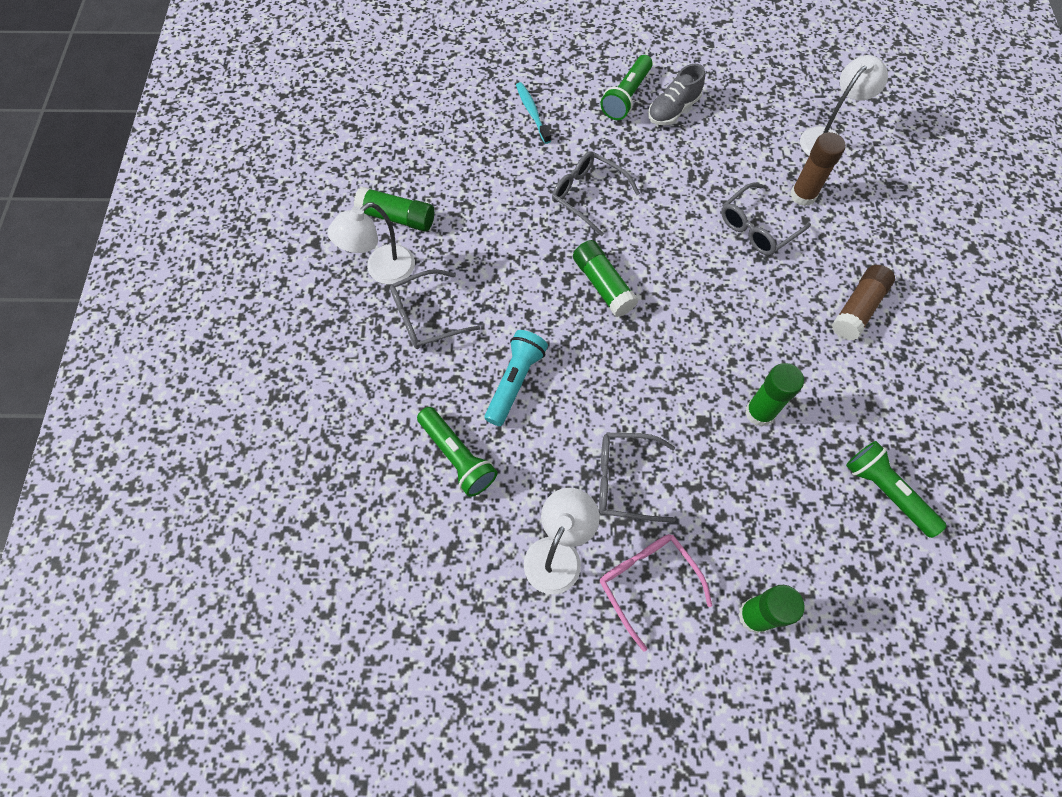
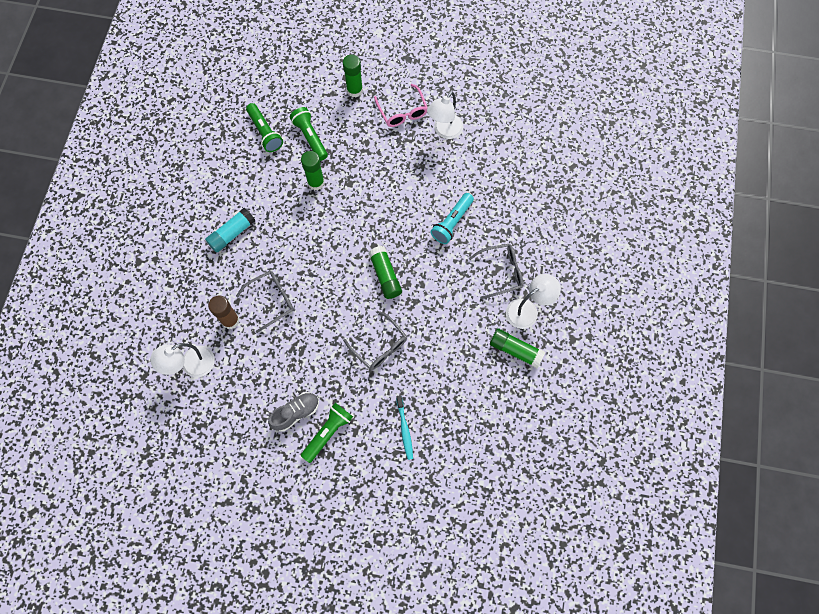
camera: 170 degrees left, 5 degrees up
(457, 456) = (491, 186): green flashlight -> green flashlight (310, 137)
(625, 480) = (401, 160): grey glasses -> none
(857, 309) = (232, 233): brown glue stick -> turquoise glue stick

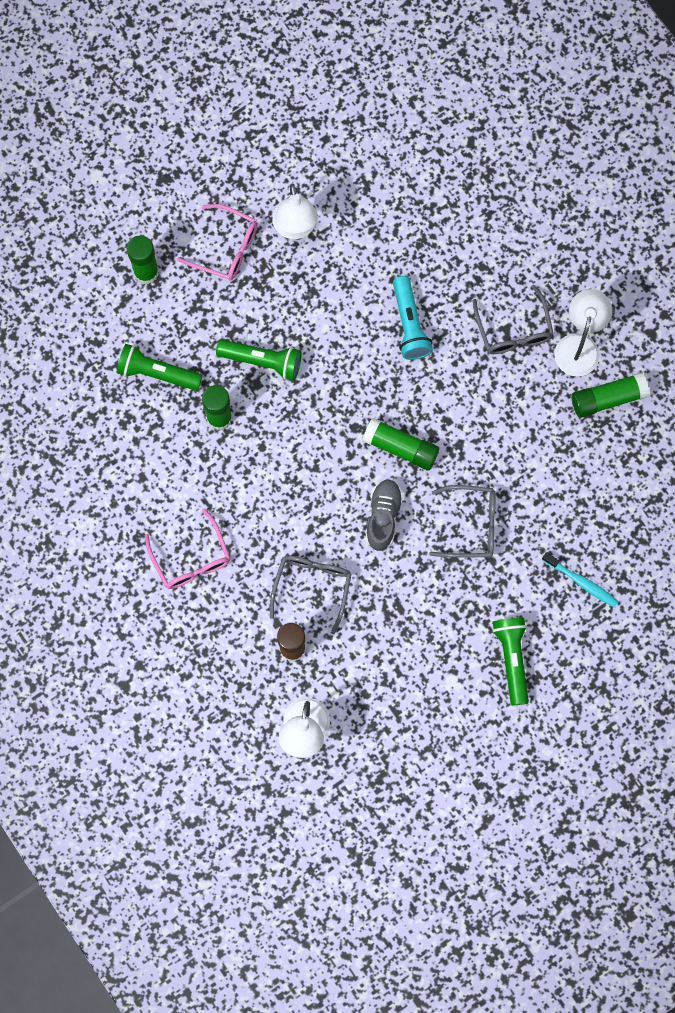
camera: 45 degrees left, 5 degrees up
(232, 233) = (191, 559): turquoise glue stick -> pink glasses
(265, 132) = (100, 415): green flashlight -> green flashlight (262, 361)
(296, 413) = (460, 672): grey shoe -> grey shoe (383, 517)
(501, 272) = (514, 330): grey glasses -> grey glasses turned 135 degrees clockwise

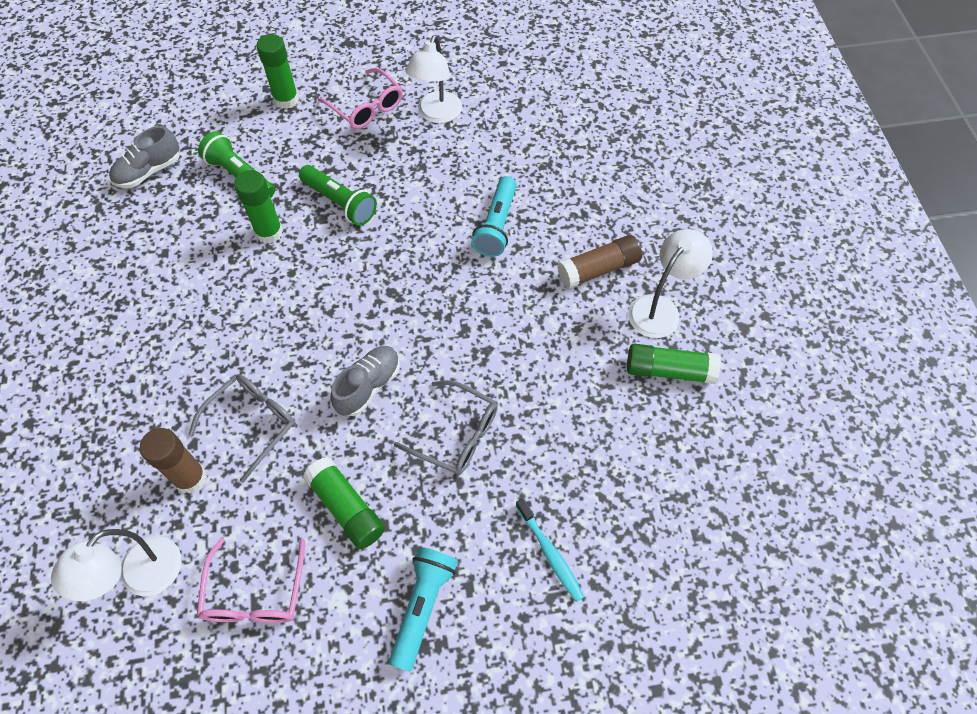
camera: 25 degrees right, 15 degrees down
(72, 405) = (149, 171): none -> grey shoe
(191, 559) = (154, 343): pink glasses -> pink glasses (255, 594)
(400, 447) = (425, 328): green glue stick -> green glue stick (346, 508)
(512, 659) = (422, 607): green flashlight -> turquoise flashlight
(514, 330) = (598, 269): grey glasses -> brown glue stick

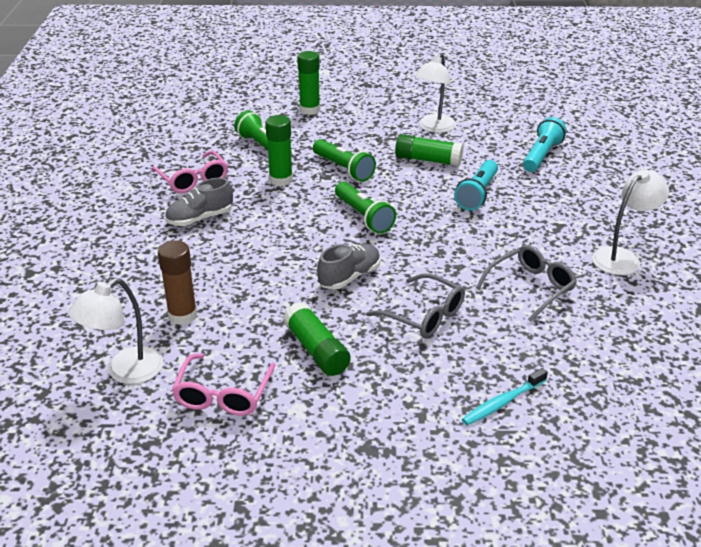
camera: 10 degrees right, 25 degrees down
(149, 171) = (190, 138): grey shoe -> grey shoe (200, 218)
(253, 423) = (244, 288): grey glasses -> grey glasses (531, 287)
(366, 107) = (375, 119): pink glasses -> pink glasses (193, 180)
(372, 283) = (363, 216): none -> green flashlight
(422, 607) = (376, 423): turquoise flashlight -> turquoise flashlight (541, 155)
(550, 553) = (502, 402): turquoise toothbrush -> turquoise toothbrush turned 75 degrees clockwise
(598, 269) = (566, 228): brown glue stick -> none
(669, 370) = (628, 297): green glue stick -> green glue stick (428, 160)

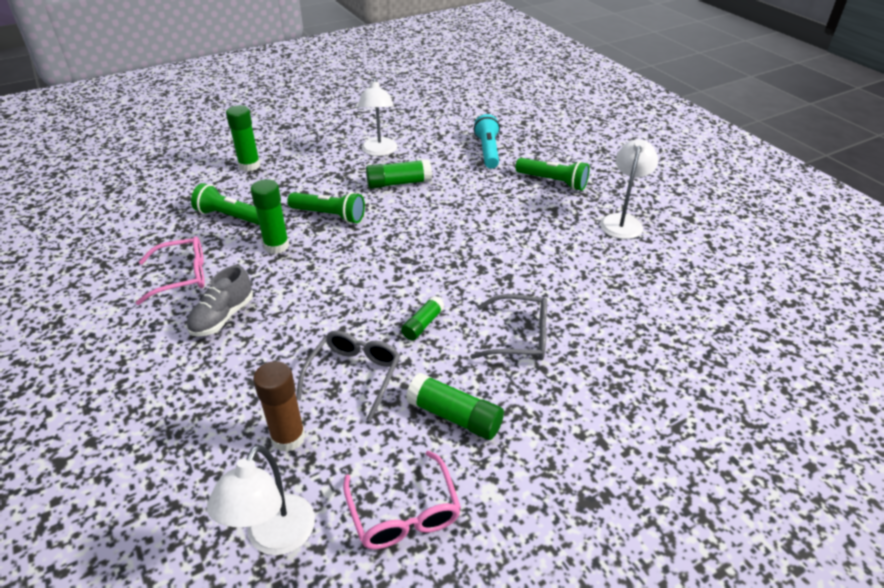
camera: 30 degrees left, 5 degrees up
(193, 180) = (182, 276): pink glasses -> pink glasses turned 45 degrees counterclockwise
(349, 277) = (423, 324): grey shoe -> green glue stick
(363, 216) = (386, 257): green flashlight -> green flashlight (553, 182)
(477, 194) = (466, 202): turquoise flashlight -> none
(502, 402) = (652, 396): turquoise toothbrush -> none
(531, 287) = (581, 274): grey glasses -> grey glasses (354, 375)

